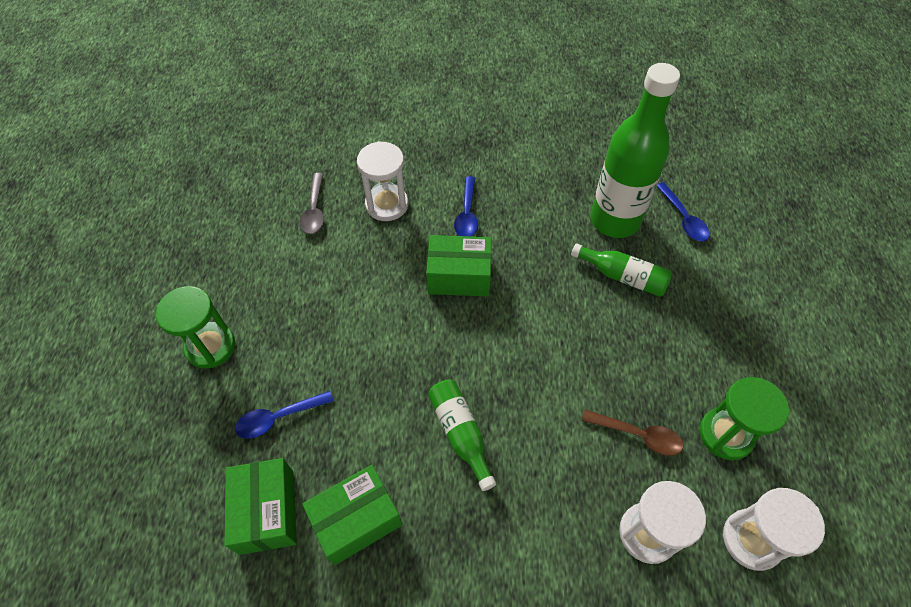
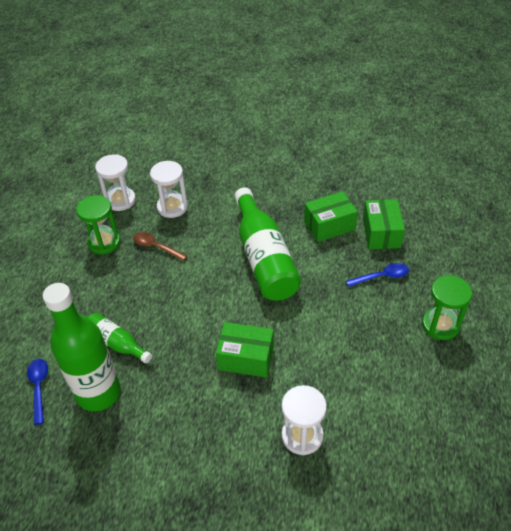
camera: 170 degrees left, 10 degrees down
(314, 210) = (372, 438): grey spoon -> none
(460, 433) = (264, 258): green bottle -> green bottle, size x1.96
(467, 214) = (227, 416): blue spoon -> none

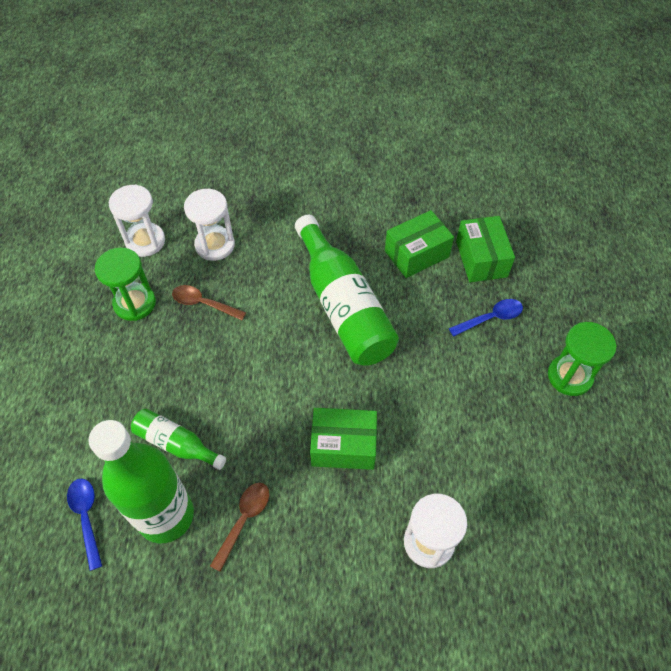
camera: 10 degrees left, 10 degrees up
(158, 403) = (244, 520): none -> brown spoon

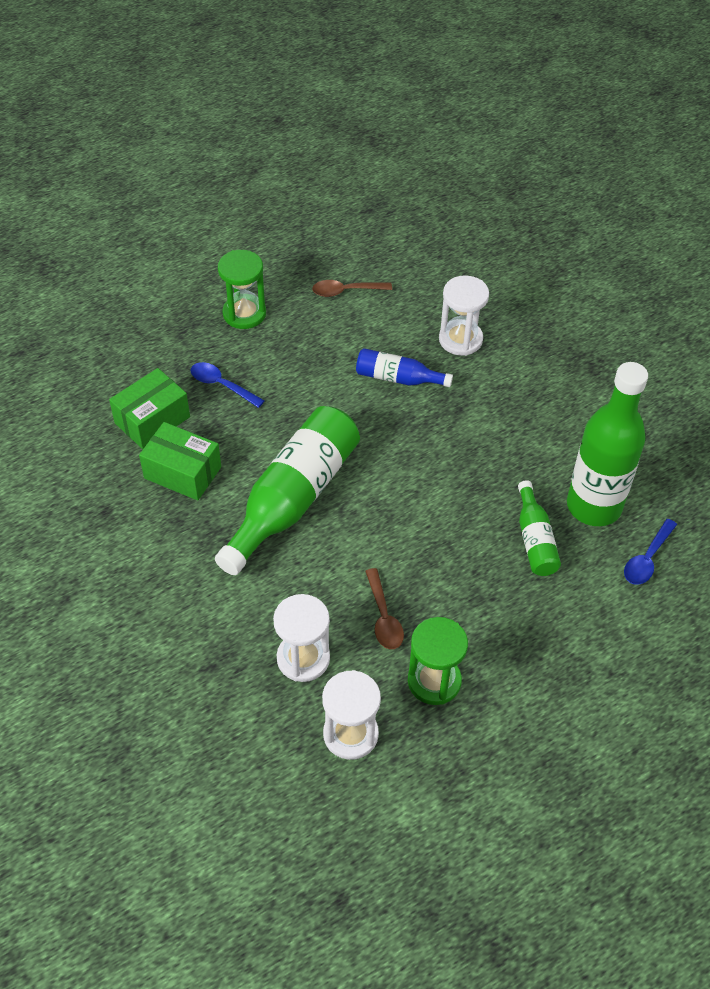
camera: 125 degrees left, 5 degrees down
(244, 520) = (548, 454): brown spoon -> brown spoon (346, 291)
(343, 446) = (432, 425): green box -> none
(415, 452) = (398, 378): none -> blue bottle

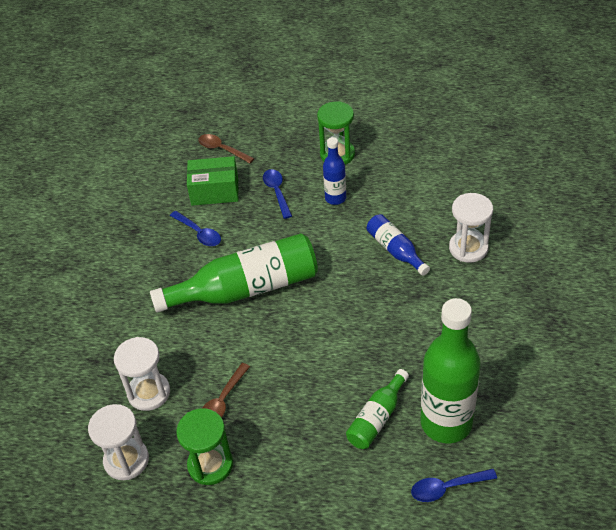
camera: 45 degrees right, 5 degrees down
(182, 472) = (199, 233): green box -> blue spoon
(288, 359) = (335, 198): none -> blue bottle
(346, 291) = (420, 173): brown spoon -> brown spoon (222, 149)

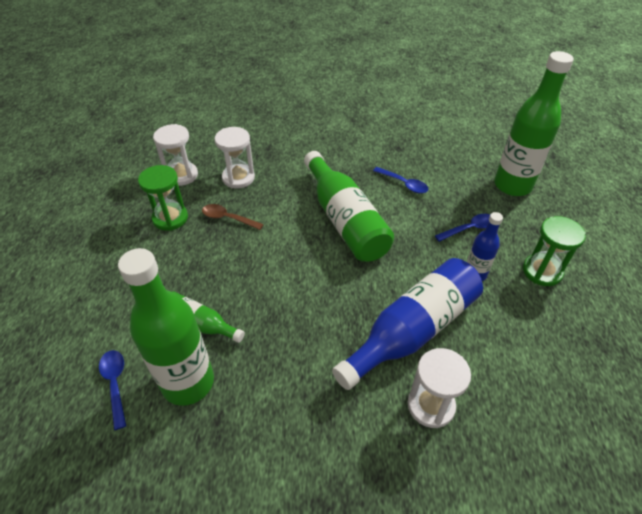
camera: 80 degrees right, 0 degrees up
(199, 233) = (403, 184): blue spoon -> blue spoon turned 90 degrees counterclockwise
(214, 191) = (457, 187): green box -> none
(222, 149) = (512, 185): brown spoon -> green bottle
(395, 250) = (413, 330): blue bottle -> blue bottle, size x1.96

